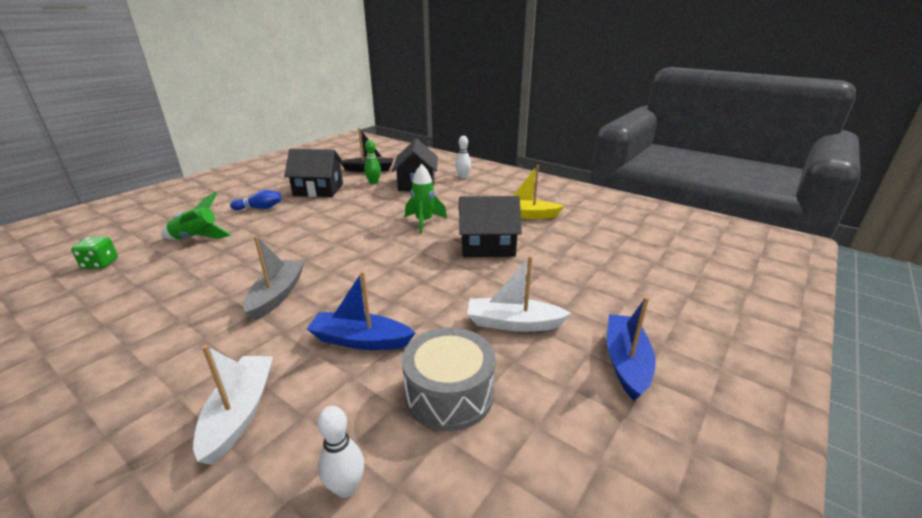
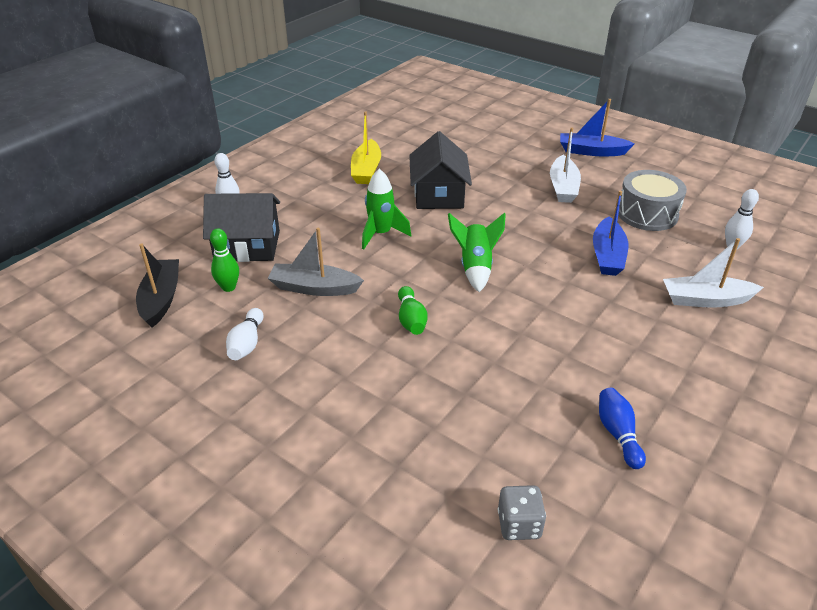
camera: 90 degrees left, 10 degrees up
(100, 264) = (519, 524): green dice -> grey dice
(197, 238) = (428, 437): green rocket -> green rocket (475, 267)
(260, 208) = (317, 397): blue bowling pin -> blue bowling pin (618, 434)
(277, 295) = (556, 317): grey boat -> grey boat (314, 288)
(312, 233) = (411, 320): none -> green bowling pin
(318, 190) = (247, 343): black house -> white bowling pin

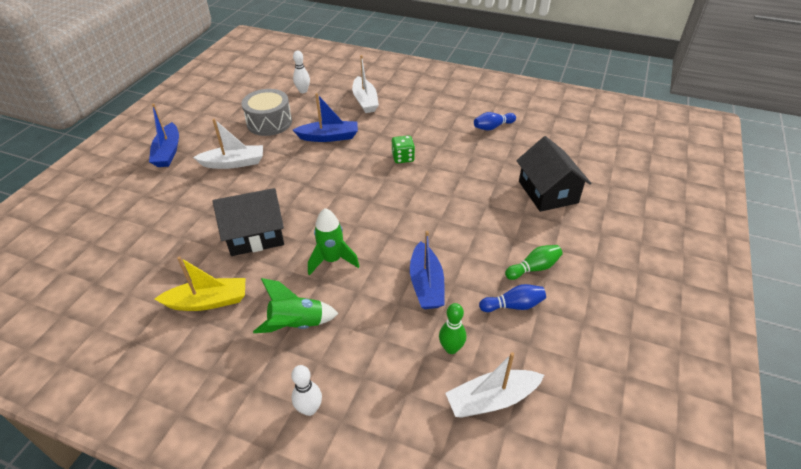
camera: 105 degrees left, 5 degrees up
(161, 299) = (491, 399): black boat -> white boat
(247, 246) = (380, 359): black house -> black house (548, 192)
(247, 343) = (513, 305): white bowling pin -> blue bowling pin
(314, 288) = (426, 284): grey boat -> blue boat
(411, 320) = (440, 218): green bowling pin -> green bowling pin (534, 268)
(475, 267) = (364, 196): green rocket -> green rocket (297, 325)
(519, 524) = (571, 152): grey dice -> none
(546, 312) = (403, 158): none -> green dice

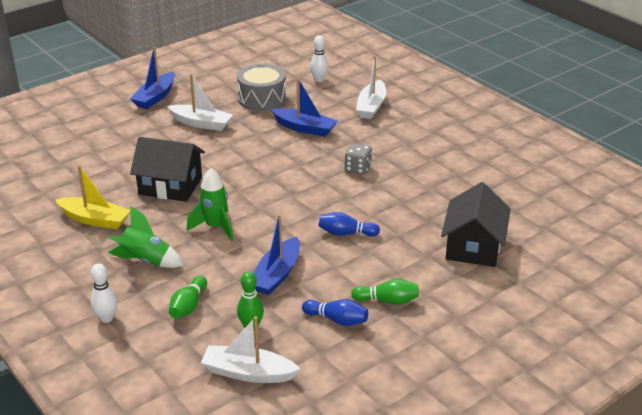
camera: 30 degrees right, 10 degrees down
(377, 354) = (188, 306): none -> green bowling pin
(403, 158) = (358, 168): green dice -> grey dice
(492, 127) = (480, 170): blue bowling pin -> blue bowling pin (346, 233)

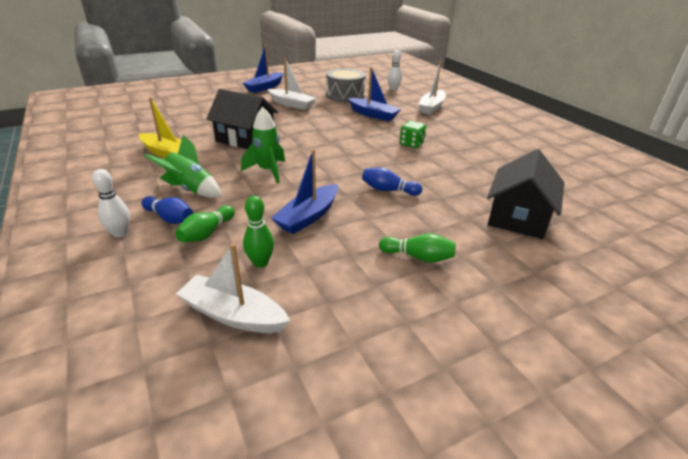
camera: 10 degrees right, 0 degrees up
(337, 320) = (357, 269): blue bowling pin -> blue bowling pin (170, 218)
(358, 168) = (411, 144): grey dice -> green dice

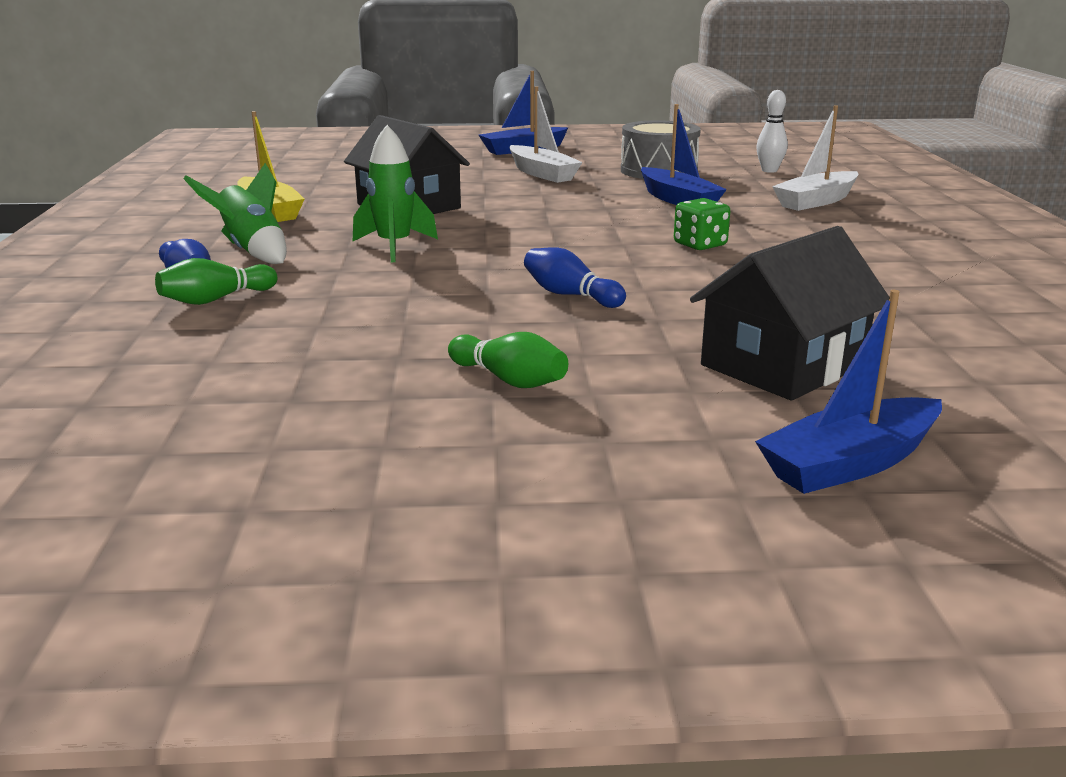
camera: 25 degrees right, 10 degrees down
(120, 233) = (104, 282): white bowling pin -> none
(233, 315) = (144, 385): white boat -> none
(260, 263) = (250, 342): green bowling pin -> none
(308, 216) = (389, 305): blue boat -> blue boat (850, 463)

